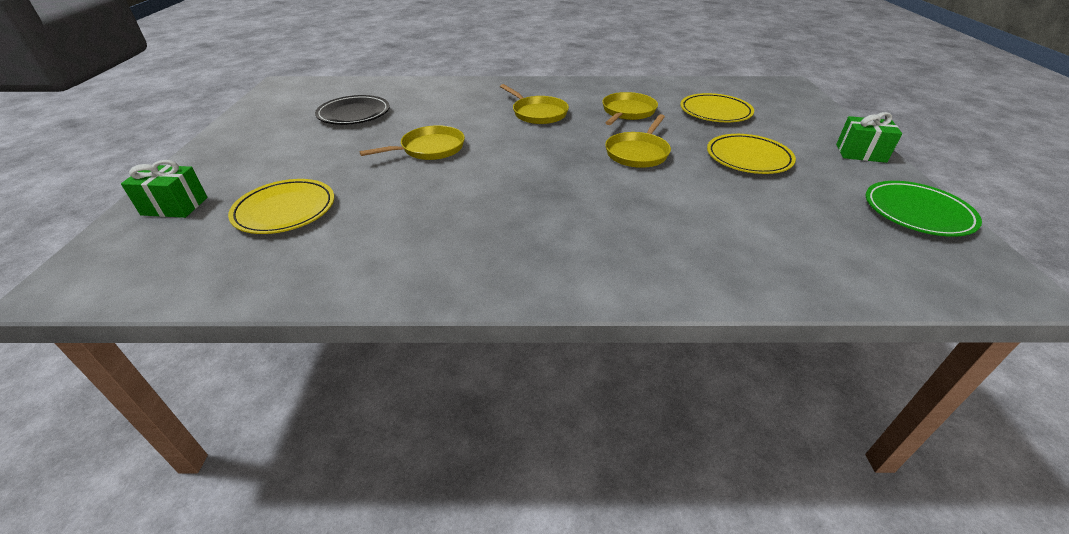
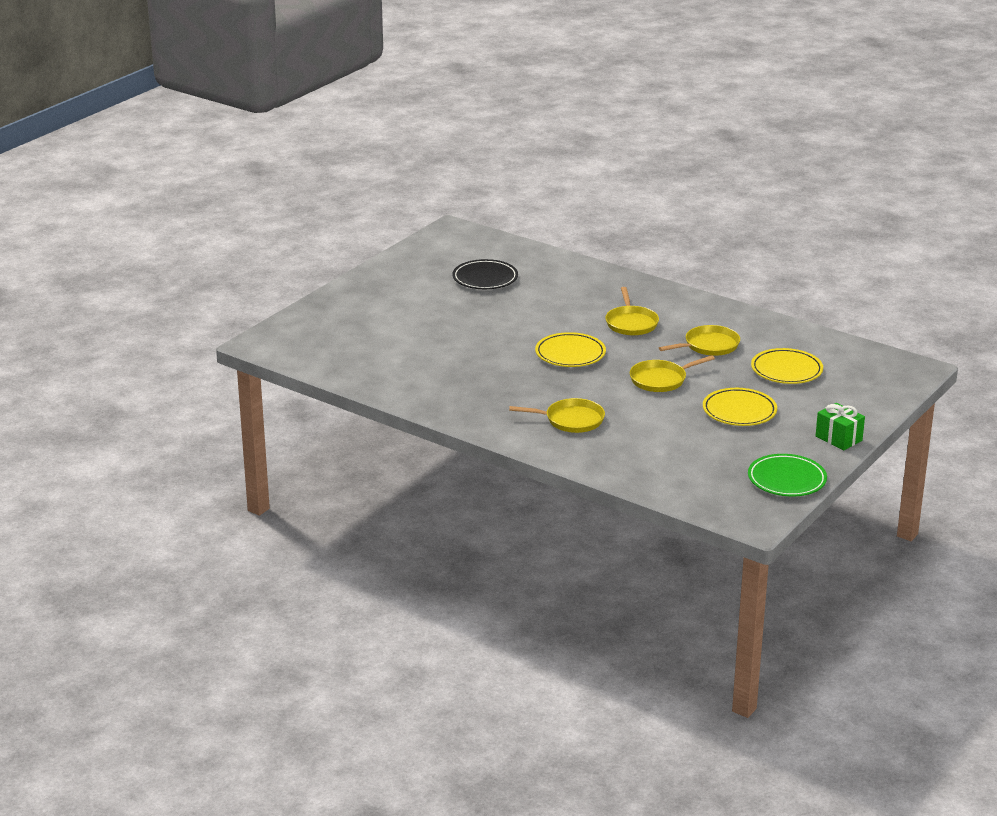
camera: 35 degrees right, 10 degrees down
(175, 206) = (325, 316): green gift -> none
(285, 210) = (385, 340): yellow plate -> yellow plate (570, 354)
(430, 149) = (512, 327): yellow pan -> yellow pan (571, 420)

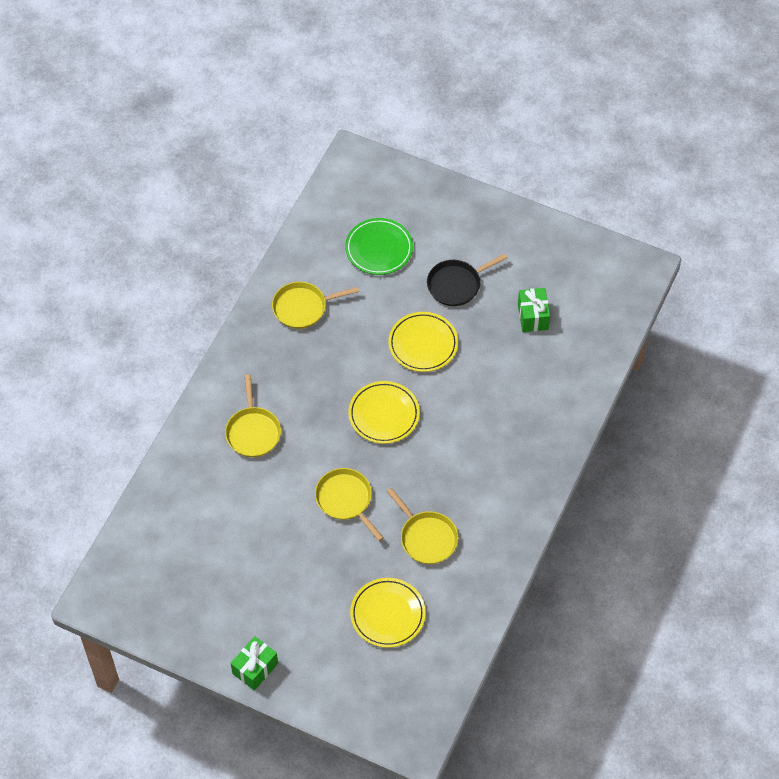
camera: 80 degrees right, 30 degrees up
(435, 308) = (456, 284): none -> black pan
(485, 278) = (533, 316): black plate -> green gift
(631, 323) = (461, 461): yellow pan -> yellow pan (302, 307)
(739, 411) = (294, 575): yellow plate -> yellow plate (423, 344)
(786, 479) = (170, 624): green plate -> green plate (379, 249)

